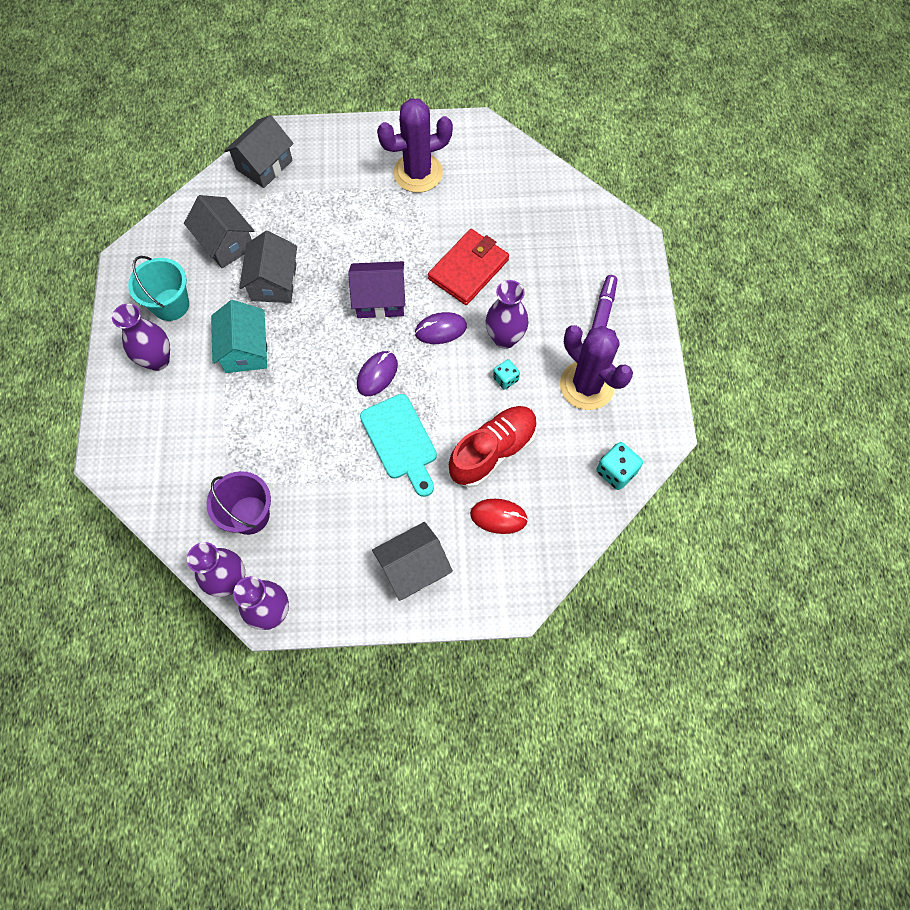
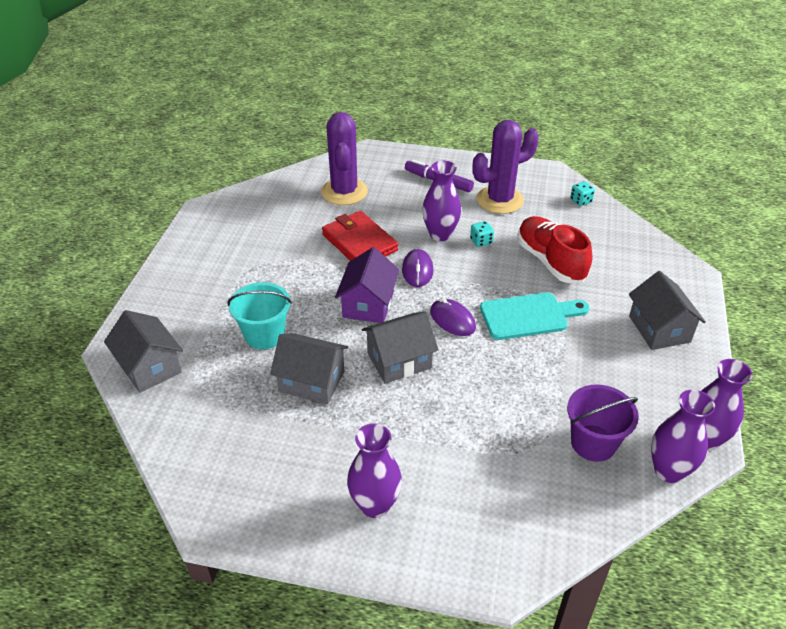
camera: 75 degrees left, 25 degrees down
(171, 305) = (301, 482): turquoise bucket -> turquoise bucket (264, 335)
(226, 243) = (239, 416): grey house -> grey house (399, 361)
(245, 350) = (389, 418): turquoise house -> none
(418, 173) = (233, 255): purple cactus -> purple cactus (344, 192)
(498, 517) = (613, 269): red mouse -> none
(616, 471) = (581, 201): turquoise dice -> turquoise dice, size x0.65

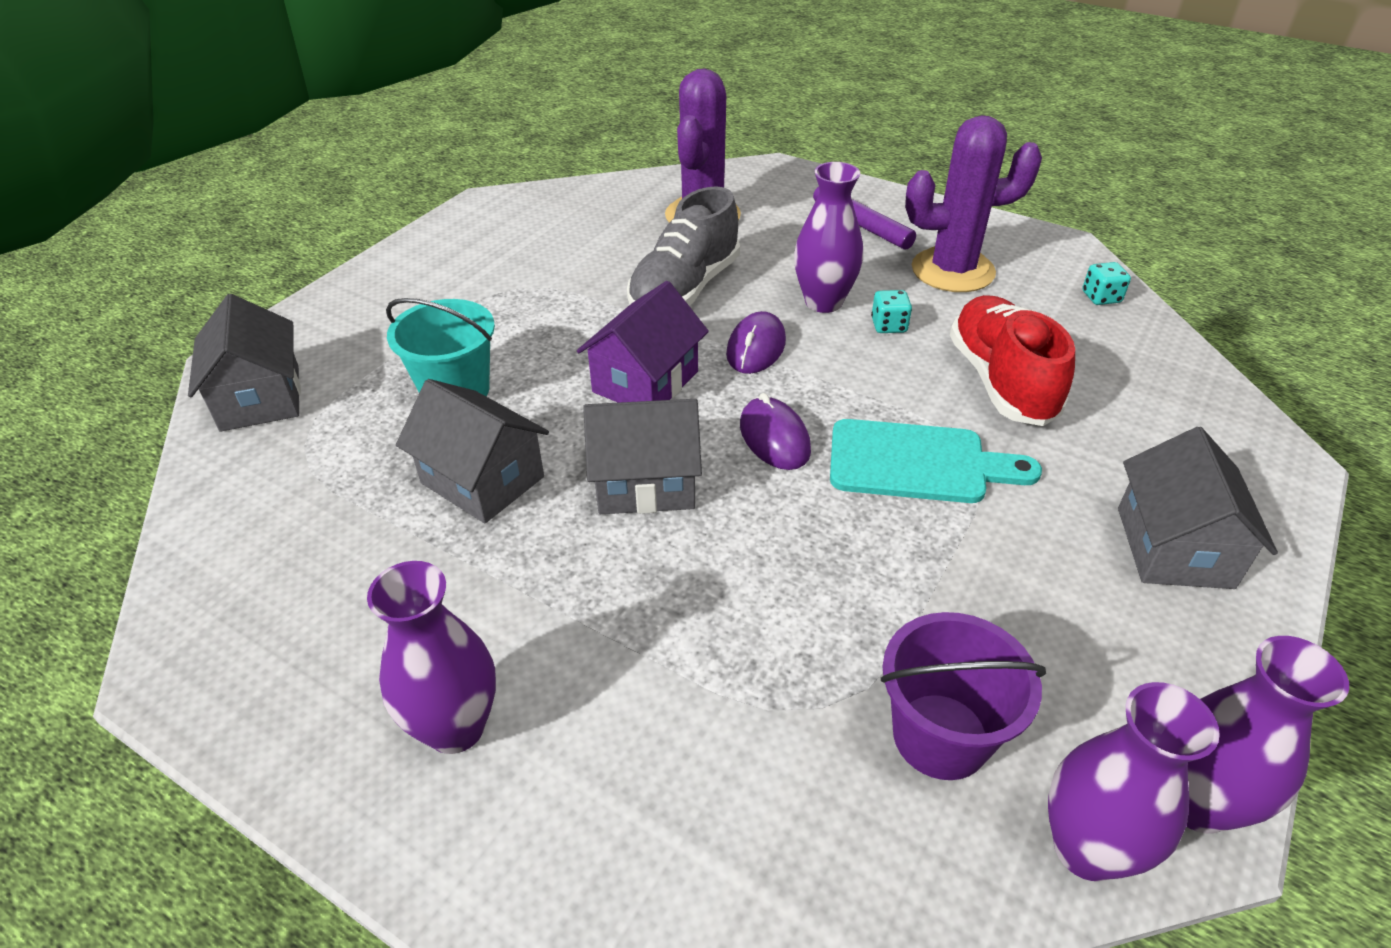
camera: 20 degrees right, 0 degrees up
(359, 242) = (685, 289): red wallet -> grey shoe

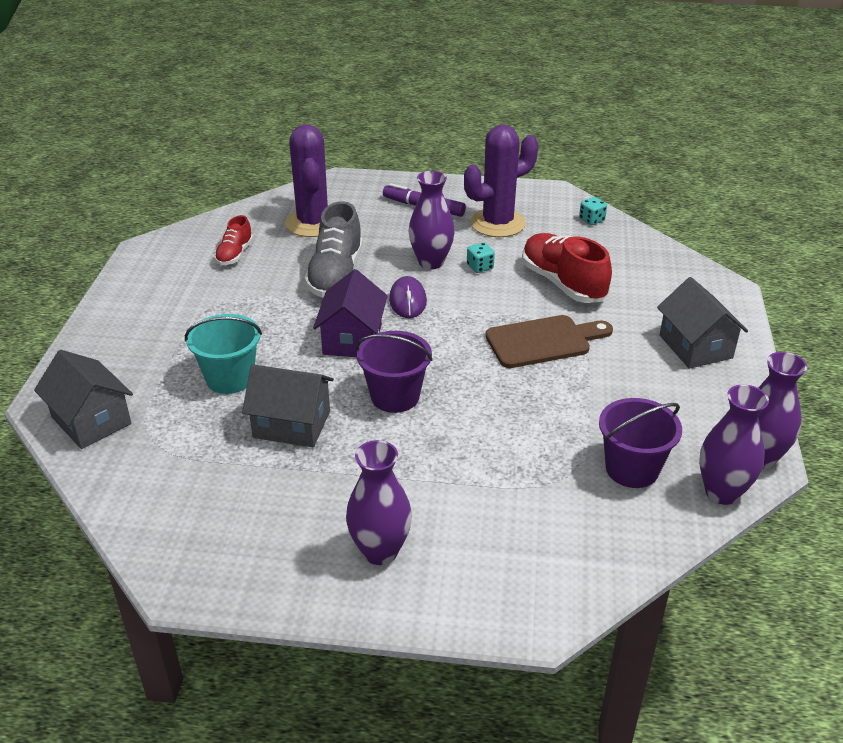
camera: 25 degrees left, 5 degrees down
(580, 233) = (235, 254): none -> red shoe
(645, 483) = (395, 396): grey house -> purple bucket
(774, 438) = (454, 350): purple mouse -> none
(917, 463) = (543, 341): turquoise cutting board -> brown cutting board

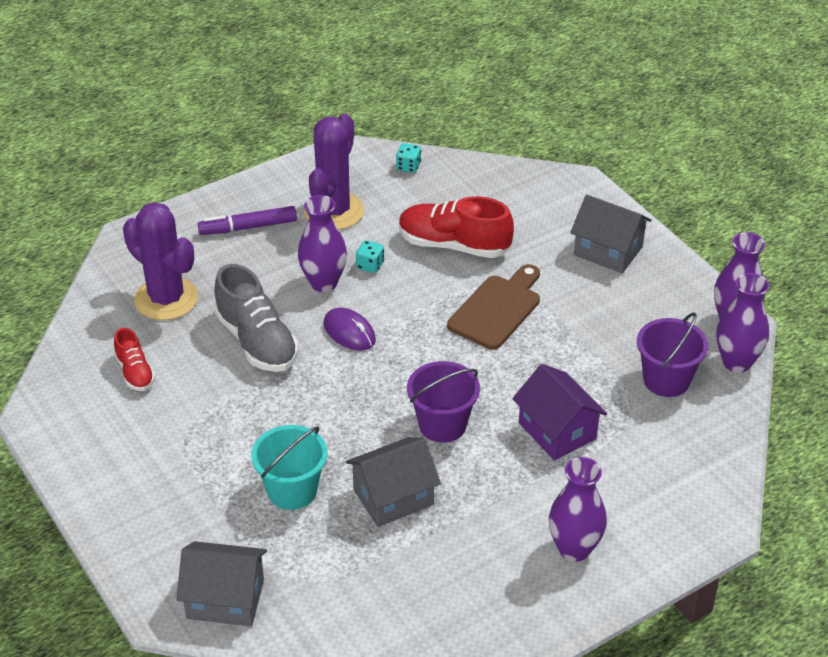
camera: 40 degrees left, 5 degrees up
(352, 339) = (348, 395): purple house -> purple house (557, 431)

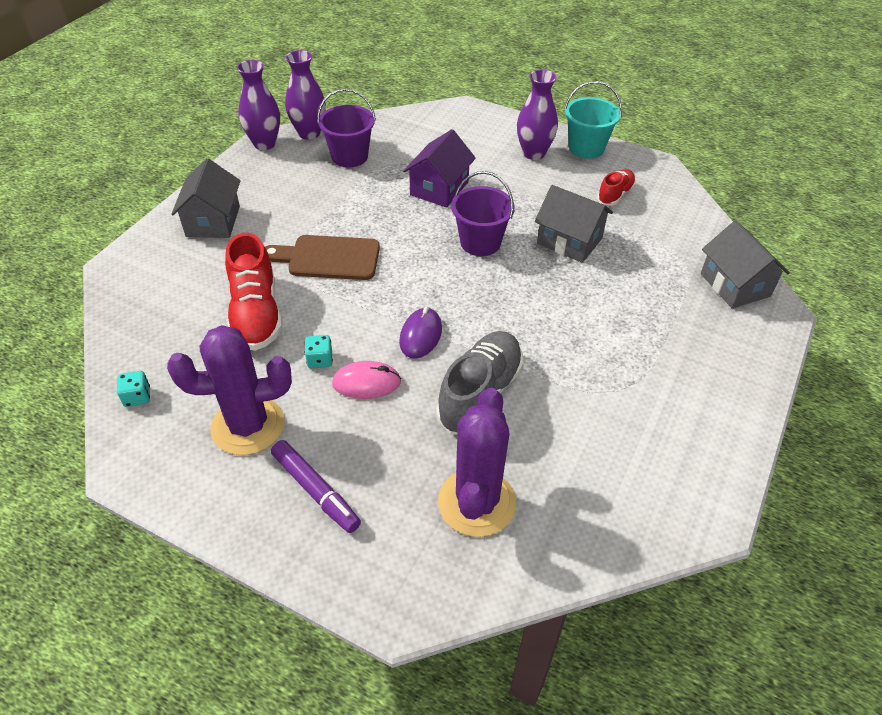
camera: 120 degrees left, 5 degrees up
(135, 372) = (592, 467): red shoe -> red shoe (615, 195)
(292, 490) = (615, 294): turquoise bucket -> turquoise bucket (586, 148)
(323, 283) = (366, 383): purple vase -> pink mouse

